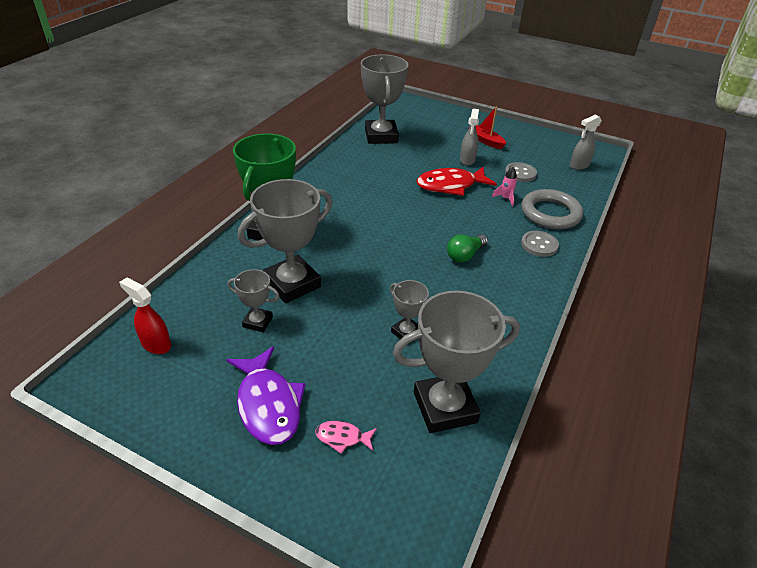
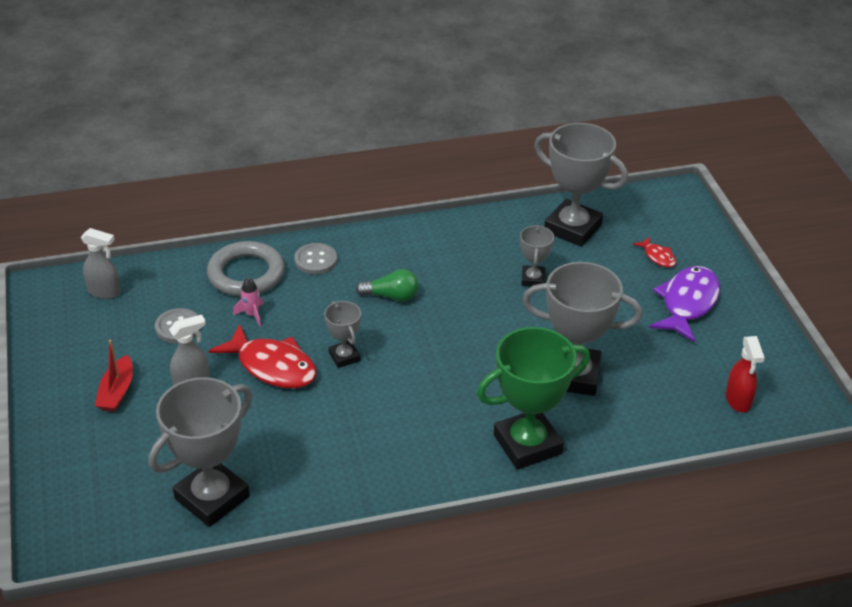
camera: 130 degrees left, 0 degrees up
(257, 322) = (638, 363): grey trophy -> grey trophy (344, 357)
(342, 437) = (658, 257): pink fish -> red fish

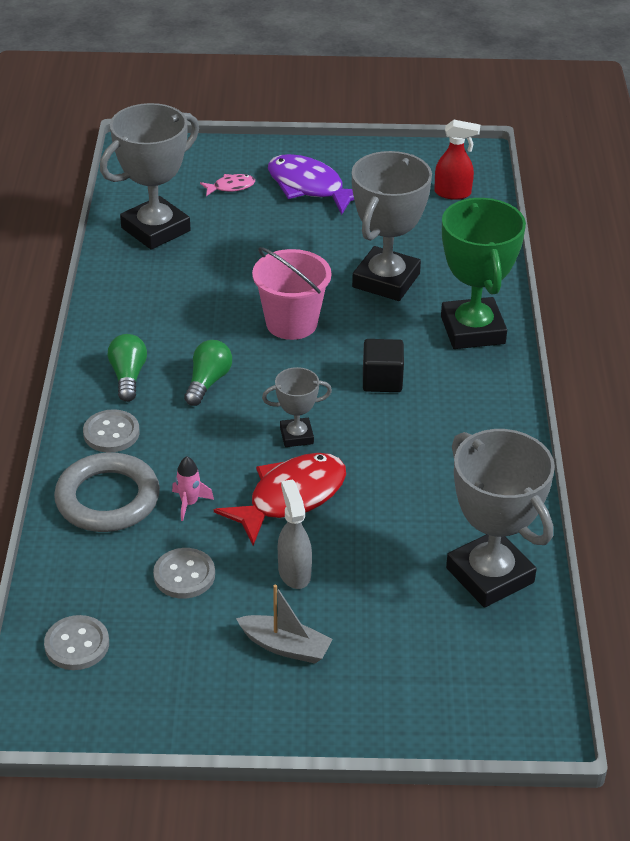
camera: 75 degrees left, 0 degrees up
(104, 292) = (77, 644): grey spray bottle -> grey button
(117, 392) = (285, 646): red boat -> grey boat
(382, 254) = (128, 376): none -> green light bulb
(432, 395) = (382, 380): none -> black cube
(485, 328) = (291, 323): none -> pink bucket
(533, 279) = (227, 274): grey trophy -> none
(658, 257) = (231, 187): red fish -> pink fish

